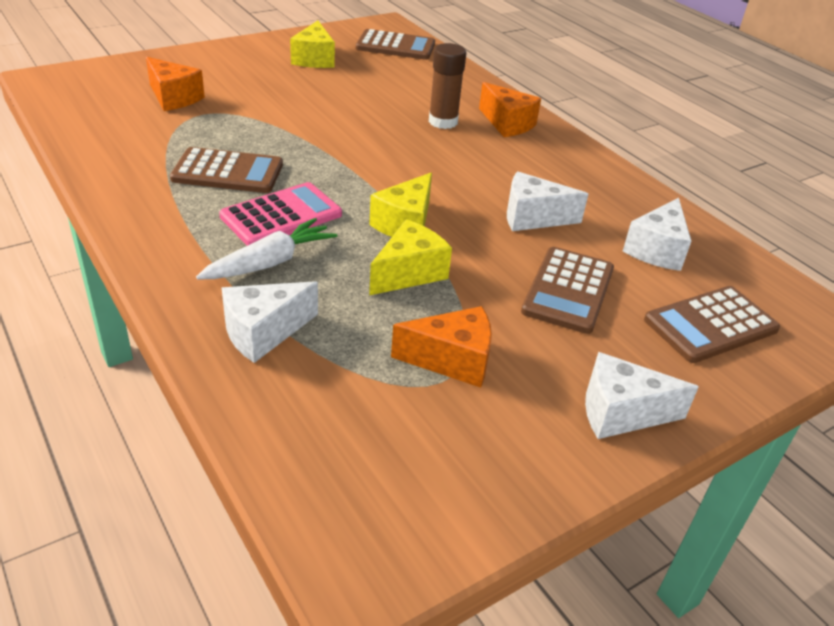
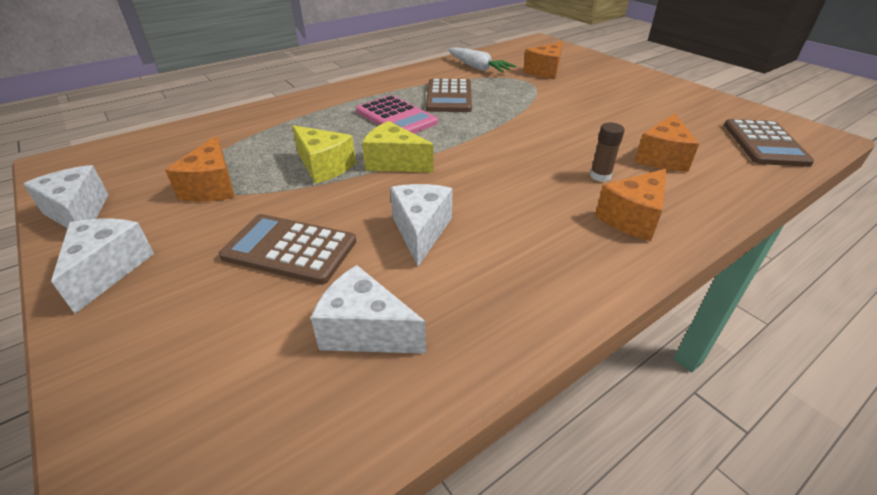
camera: 90 degrees right, 0 degrees up
(263, 332) = (265, 123): white cheese -> white cheese (79, 213)
(270, 262) = (338, 118): white carrot -> white carrot (478, 68)
(314, 59) = (673, 108): yellow cheese -> none
(414, 89) = (662, 158): none -> orange cheese
(443, 122) = (600, 176): brown glue stick -> brown glue stick, size x0.64
(710, 325) = (203, 363): brown calculator -> none

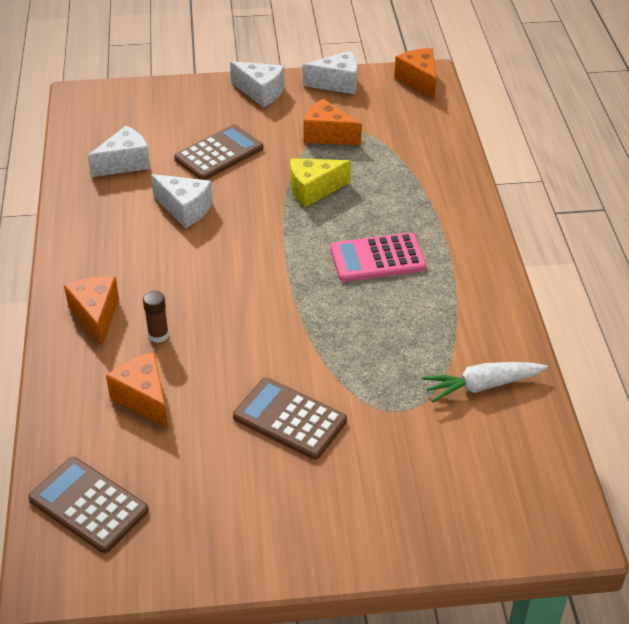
camera: 120 degrees right, 5 degrees up
(394, 162) = (287, 227): yellow cheese -> none
(449, 96) = (402, 316): brown calculator -> brown calculator (290, 419)
(545, 71) = (423, 449): orange cheese -> orange cheese (419, 81)

